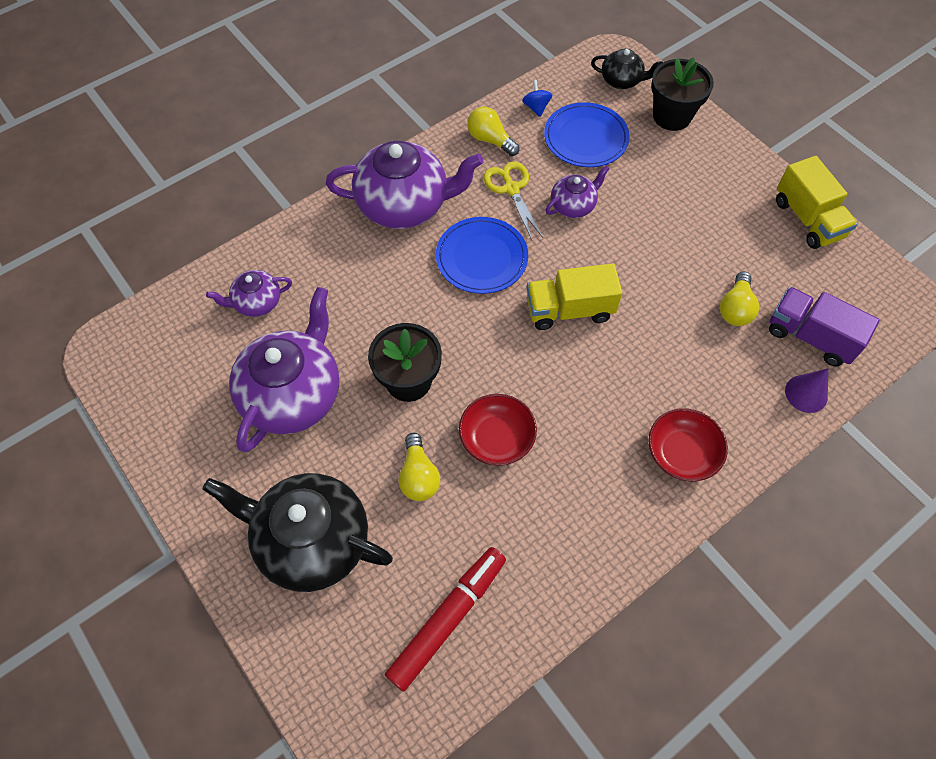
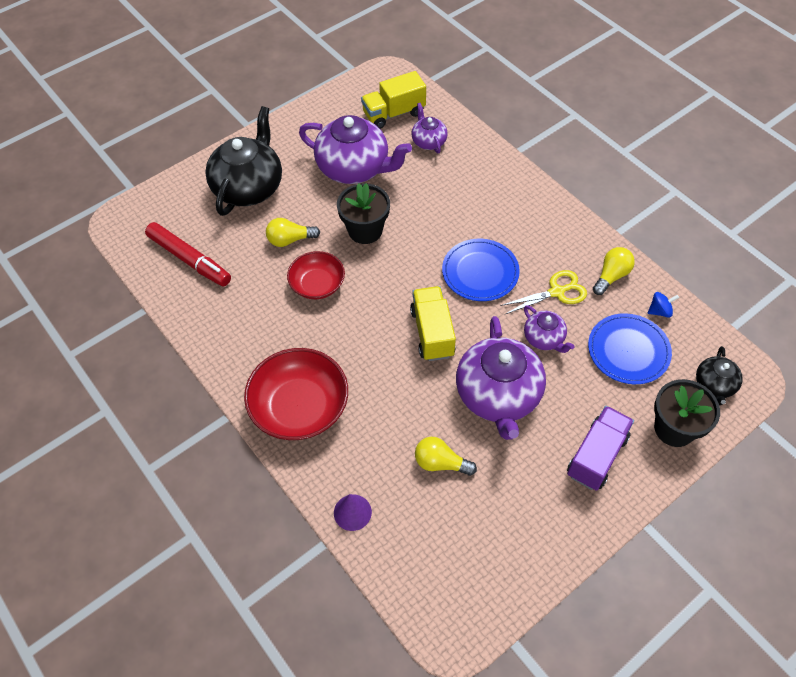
camera: 90 degrees right, 5 degrees down
(404, 205) = (528, 219): purple teapot -> purple teapot (498, 395)
(682, 453) = (300, 407): red bowl -> red bowl, size x1.62
(807, 219) = (554, 546): yellow truck -> yellow truck (394, 113)
(810, 337) = (412, 525): purple truck -> purple truck (596, 456)

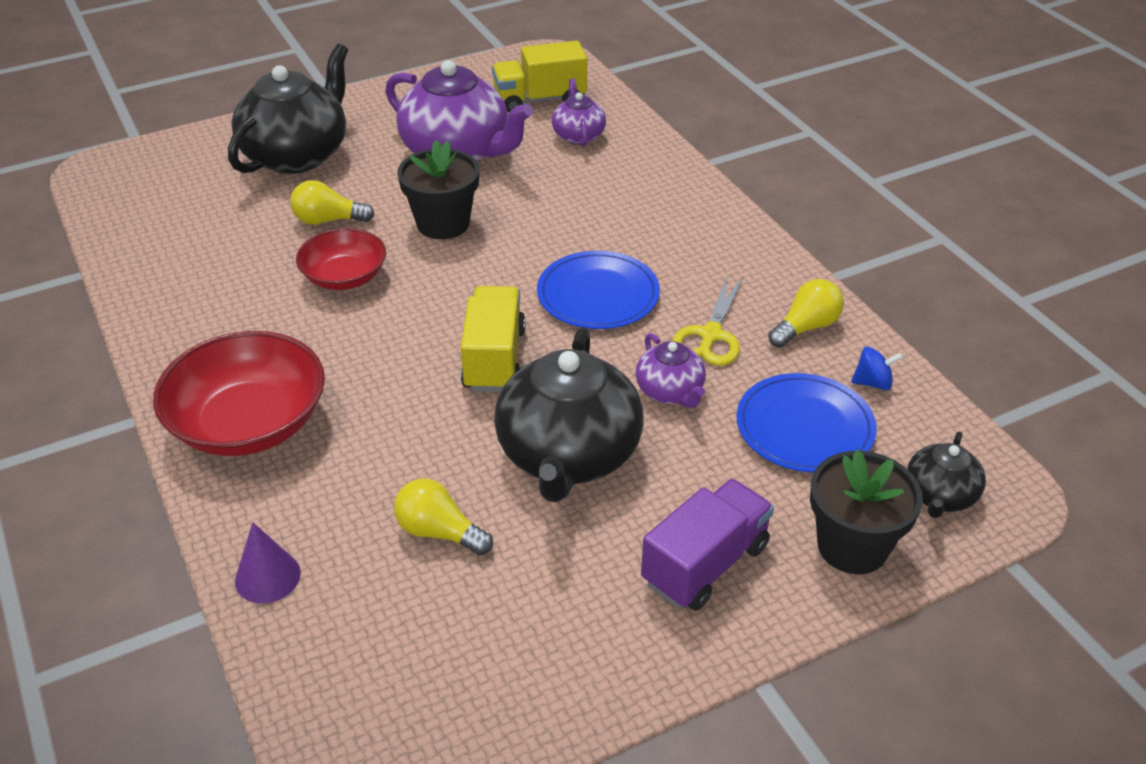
camera: 10 degrees right, 15 degrees down
(189, 259) = (174, 224): red marker -> none
(498, 395) = (568, 455): purple teapot -> black teapot
(556, 292) = (710, 335): yellow scissors -> yellow scissors turned 120 degrees clockwise

